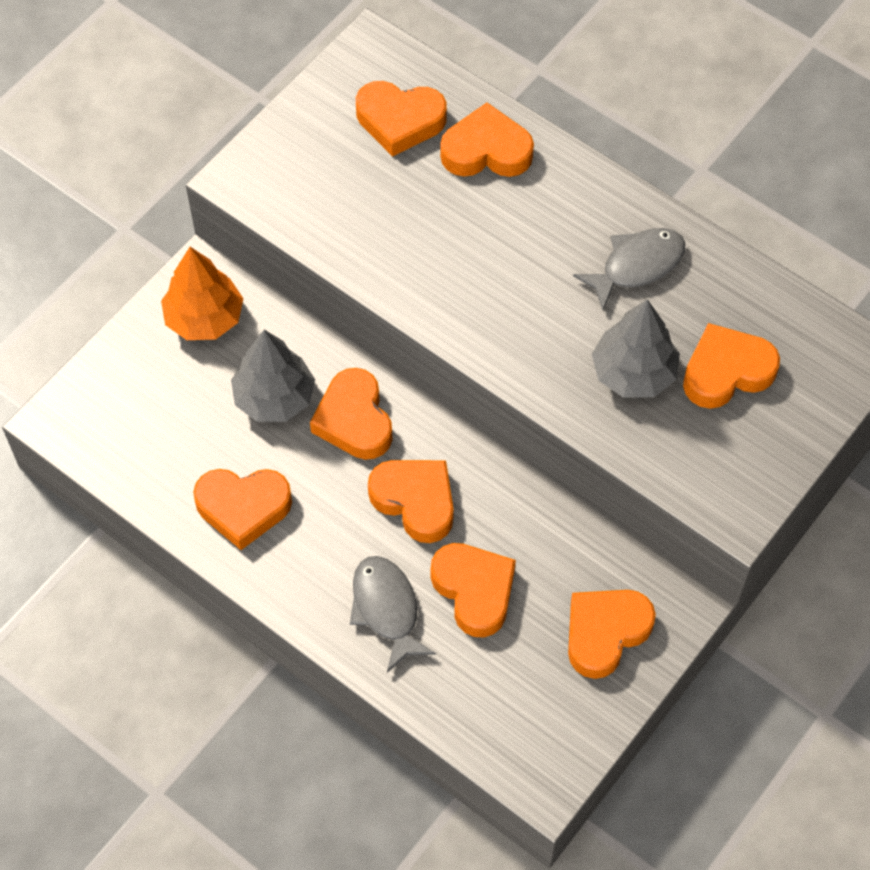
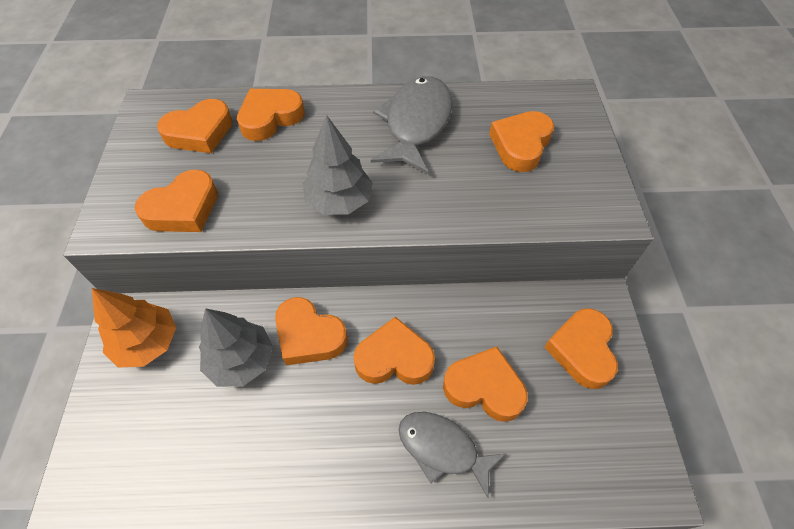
camera: 40 degrees left, 5 degrees down
(243, 508) = (279, 457): orange heart -> orange heart (183, 209)
(633, 373) = (474, 178): grey tree -> grey tree (339, 201)
(637, 266) = (416, 124): grey fish -> grey fish, size x1.53

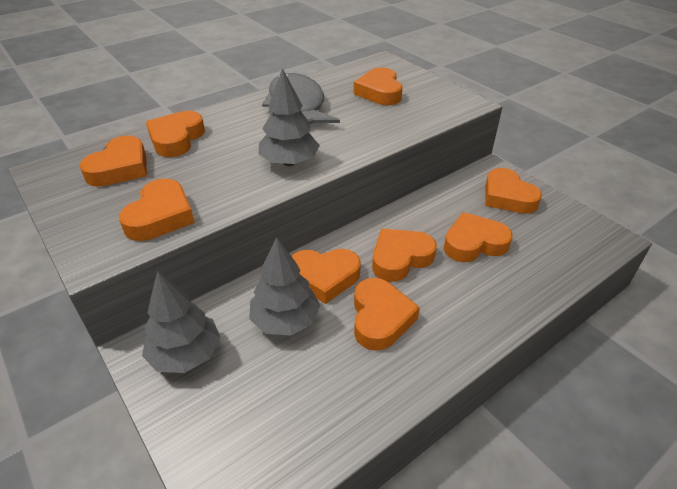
camera: 35 degrees left, 15 degrees down
(148, 343) = (185, 354): orange tree -> grey tree
(317, 413) = (380, 318): none -> orange heart
(442, 448) = (484, 288): grey fish -> none

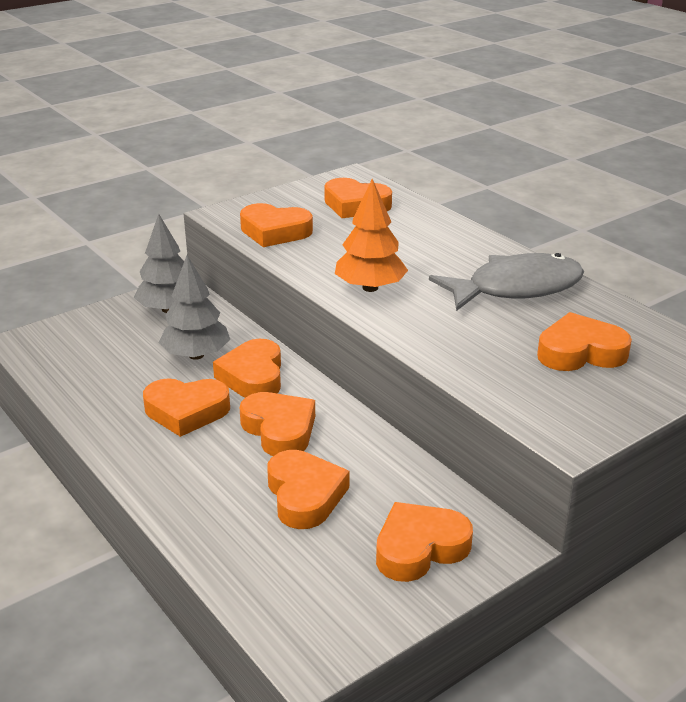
camera: 90 degrees right, 10 degrees down
(176, 139) = (415, 224): orange heart -> none
(289, 162) = (370, 288): grey tree -> orange tree

